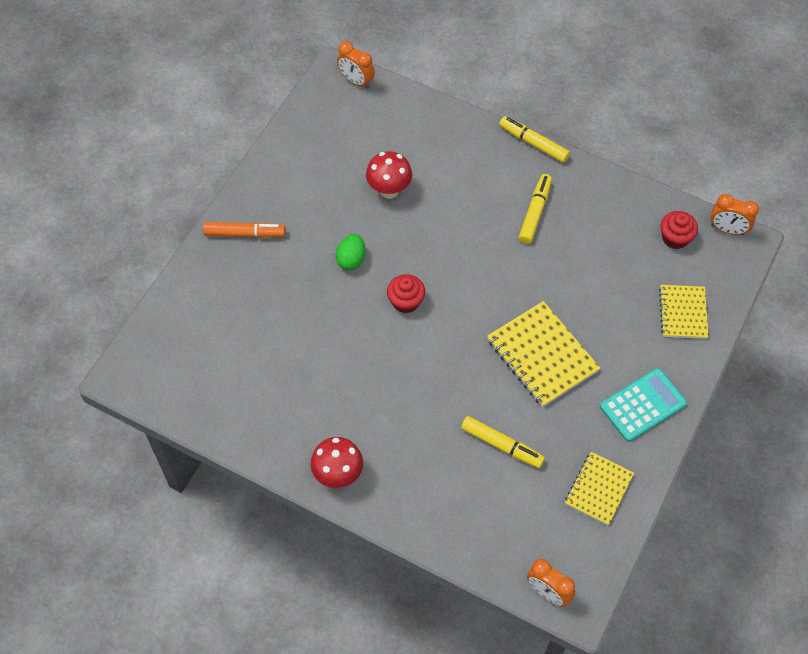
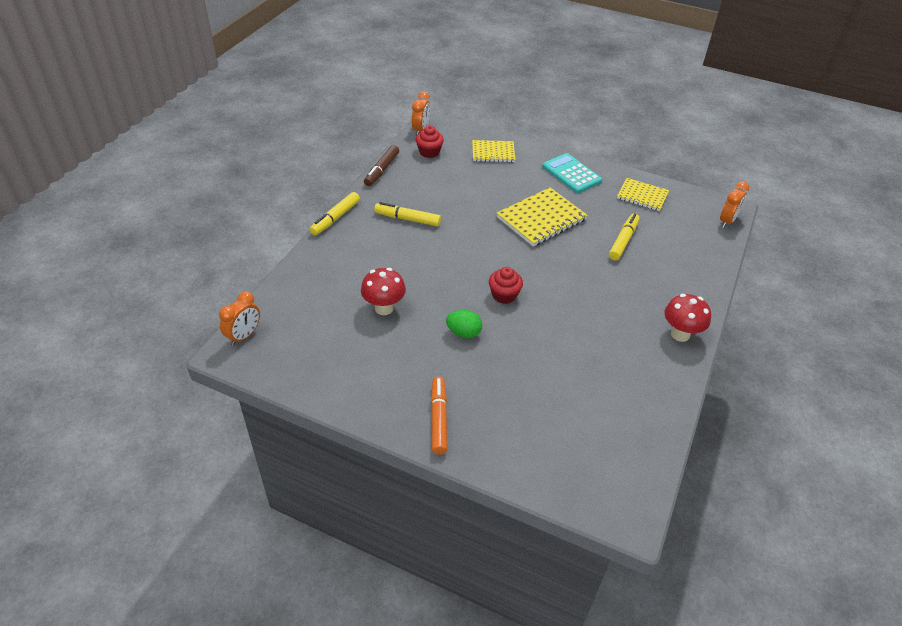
camera: 95 degrees left, 15 degrees down
(630, 186) = (381, 170): none -> brown marker

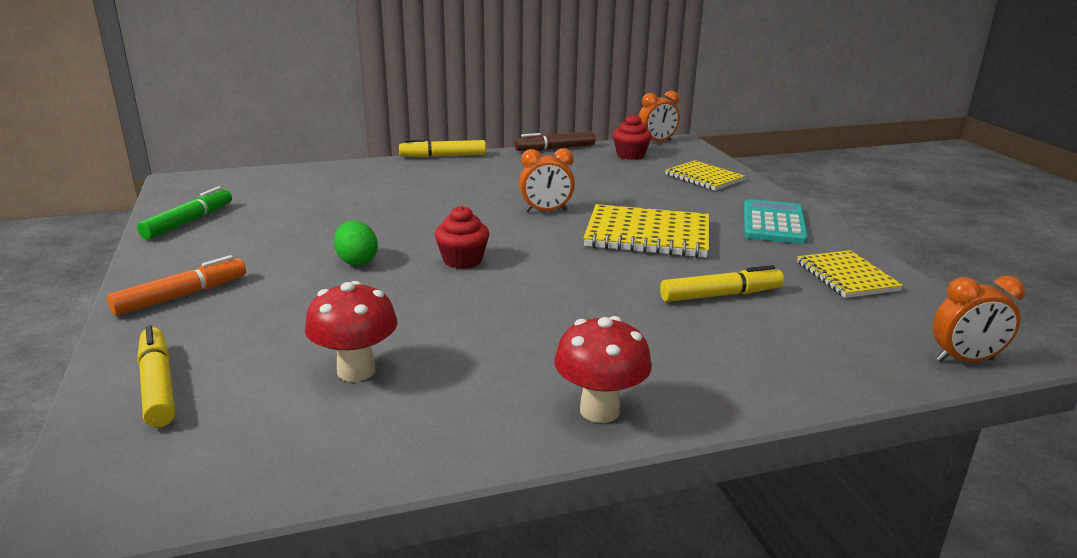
camera: 50 degrees right, 20 degrees down
(244, 336) = (213, 179): orange clock -> orange clock (546, 211)
(320, 377) = (189, 222): none -> green marker
(384, 308) = (338, 214): red mushroom -> red mushroom (356, 371)
(407, 219) = (502, 180): yellow marker -> yellow marker (158, 385)

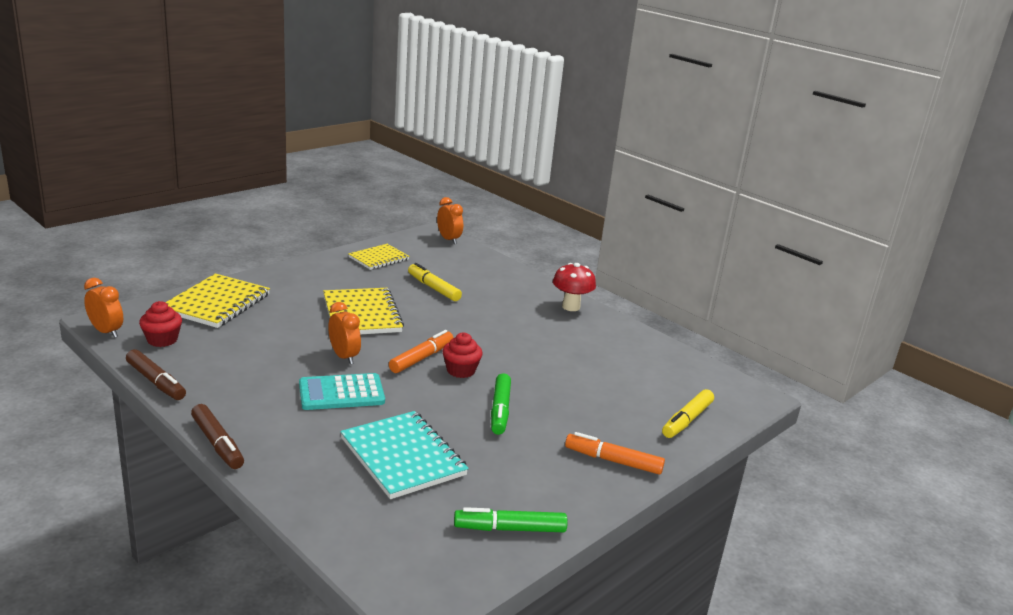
camera: 120 degrees left, 0 degrees up
(342, 205) = (403, 457): none -> turquoise notebook
(356, 371) = (611, 369): red mushroom -> none
(357, 261) = (500, 410): green egg -> green marker
(443, 156) = (217, 443): yellow marker -> brown marker
(511, 246) = (422, 358): none -> orange marker
(704, 178) = (216, 303): yellow notebook -> yellow notebook, size x1.57
(774, 223) = (307, 277): turquoise calculator -> turquoise calculator (341, 393)

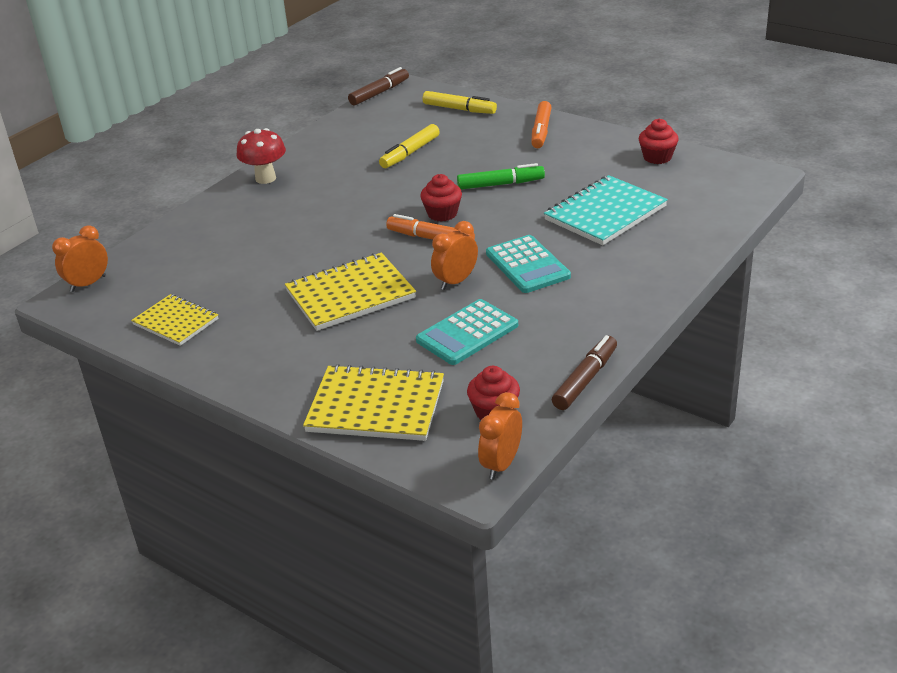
camera: 95 degrees left, 10 degrees up
(217, 443) = (659, 305): brown marker -> brown marker (379, 93)
(267, 348) = (467, 333): none -> turquoise calculator
(433, 288) = (254, 264): yellow marker -> yellow marker (410, 153)
(509, 529) = (657, 157): green marker -> red cupcake

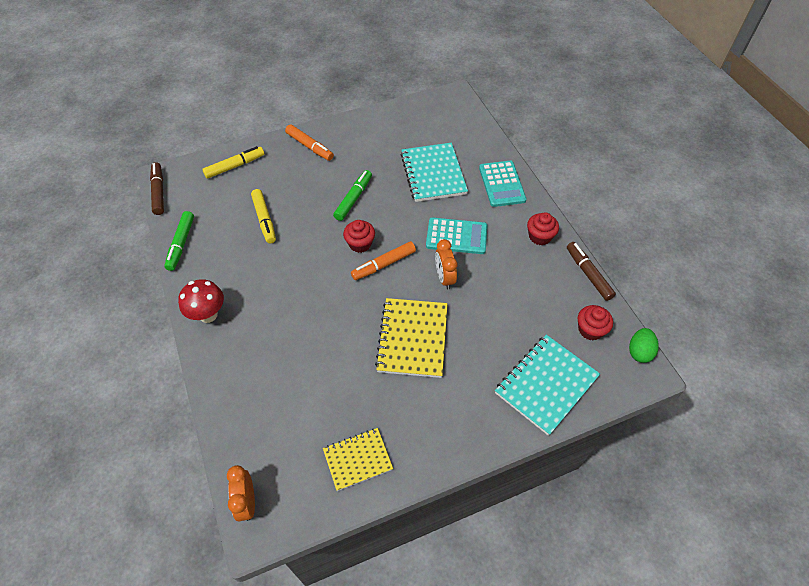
camera: 60 degrees left, 20 degrees up
(331, 130) = (181, 244): none -> green marker
(376, 406) = (546, 385): yellow notebook -> turquoise notebook
(467, 333) = (504, 301): turquoise calculator -> turquoise calculator (502, 184)
(501, 464) = (639, 352): orange clock -> green egg
(657, 157) = (395, 119): red cupcake -> red cupcake (540, 236)

